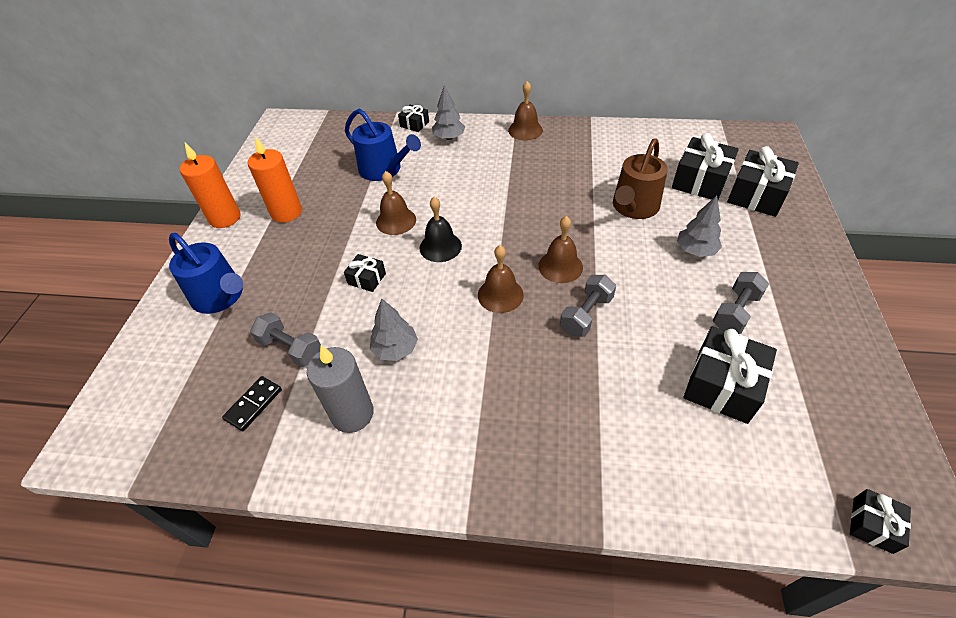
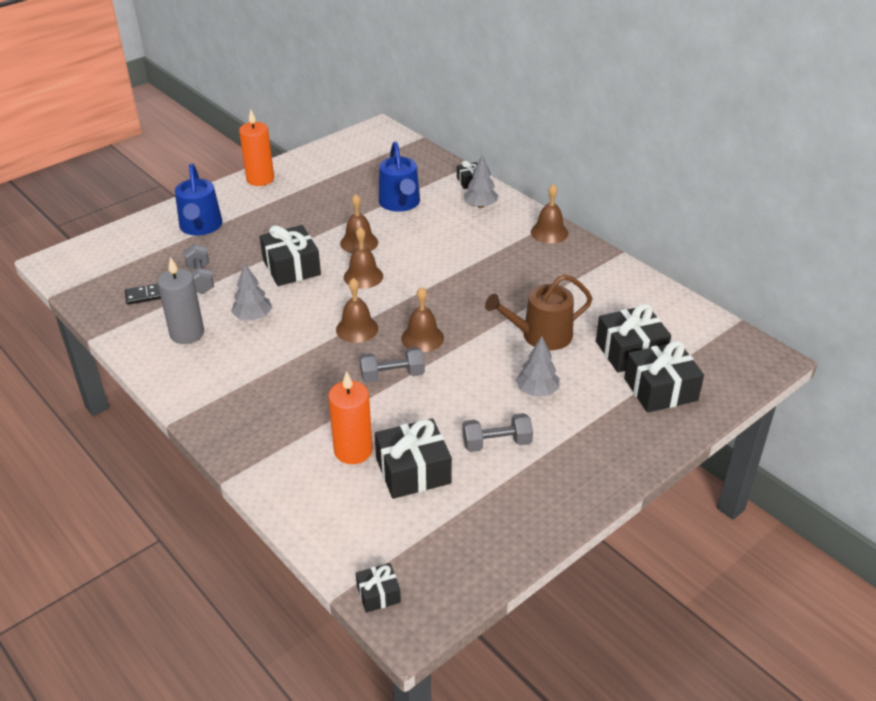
camera: 40 degrees right, 10 degrees down
(286, 212) = (300, 197): orange candle -> orange candle (353, 450)
(367, 279) = (291, 267): black gift -> black gift, size x1.90
(440, 247) = (363, 276): black bell -> brown bell

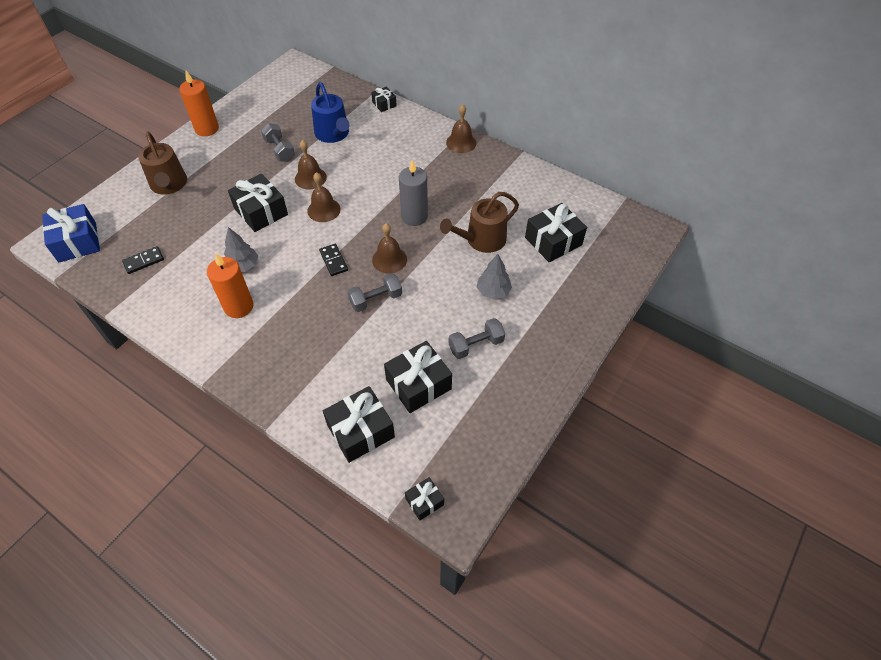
camera: 15 degrees left, 15 degrees up
(85, 266) = (77, 242): none -> blue gift
(187, 333) = (191, 292): grey candle -> grey candle (414, 216)
(200, 227) = (169, 185): blue watering can -> brown watering can
(200, 279) = (185, 237): grey dumbbell -> grey dumbbell (280, 150)
(353, 450) = (365, 376): orange candle -> orange candle (238, 306)
(357, 329) = (333, 261): brown bell -> black domino
(480, 205) = (399, 126): grey tree -> none
(660, 389) = (584, 271): black gift -> black gift (360, 431)

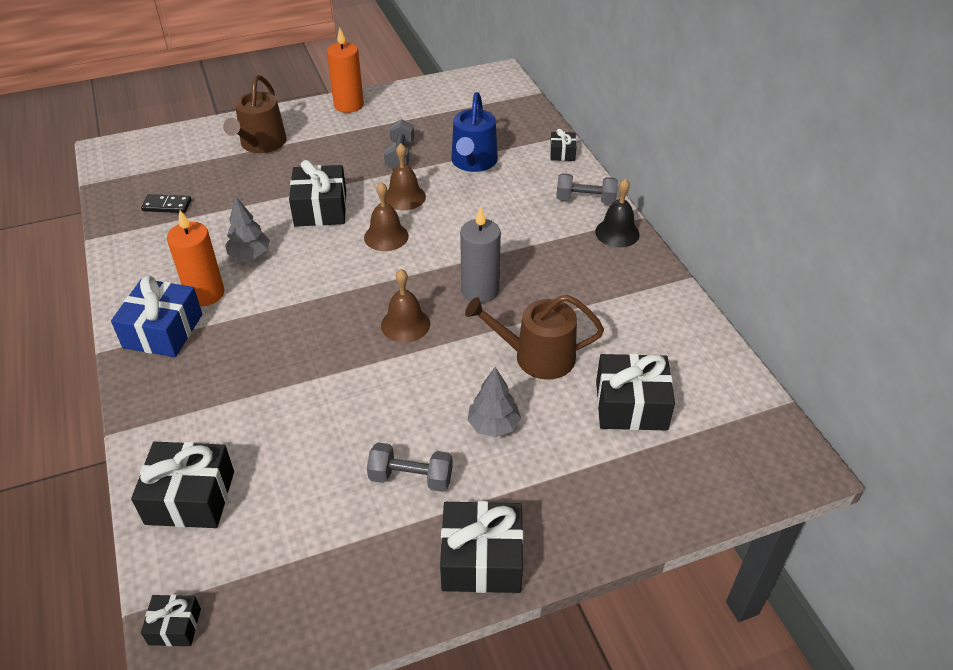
camera: 35 degrees right, 10 degrees down
(77, 242) = (131, 161): blue gift -> blue gift (163, 331)
(333, 261) = (344, 295): black domino -> none
(376, 300) = (347, 361): grey dumbbell -> grey dumbbell (585, 200)
(418, 384) = (301, 483): black gift -> black gift (481, 559)
(461, 143) = (617, 233): brown bell -> black bell

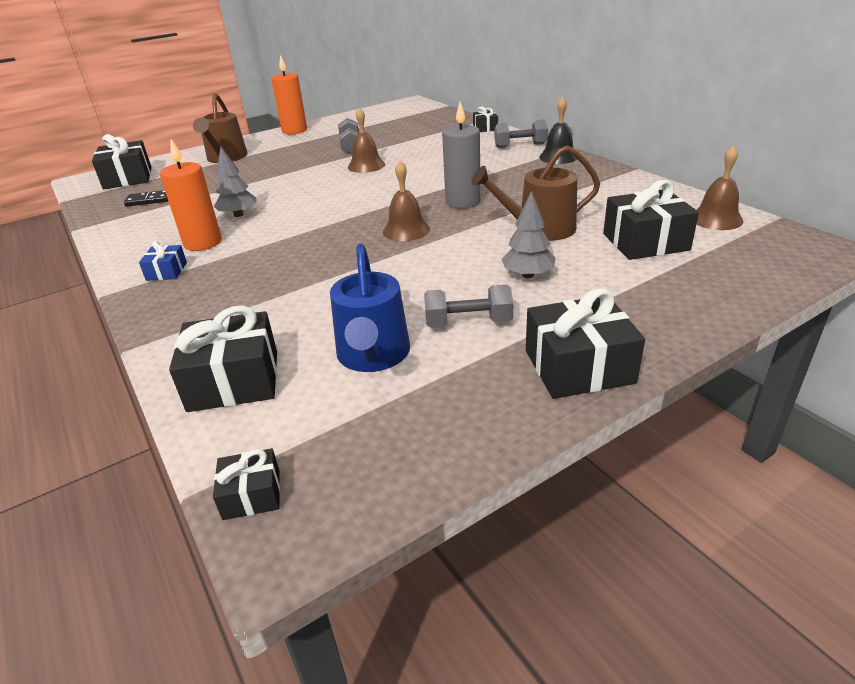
camera: 10 degrees left, 10 degrees down
(163, 331) = (166, 271): blue gift -> blue gift, size x0.53
(320, 209) = (294, 182): black gift -> black gift (128, 178)
(386, 236) = (361, 187): brown bell -> brown bell (716, 219)
(473, 162) = (415, 142): blue watering can -> blue watering can (373, 355)

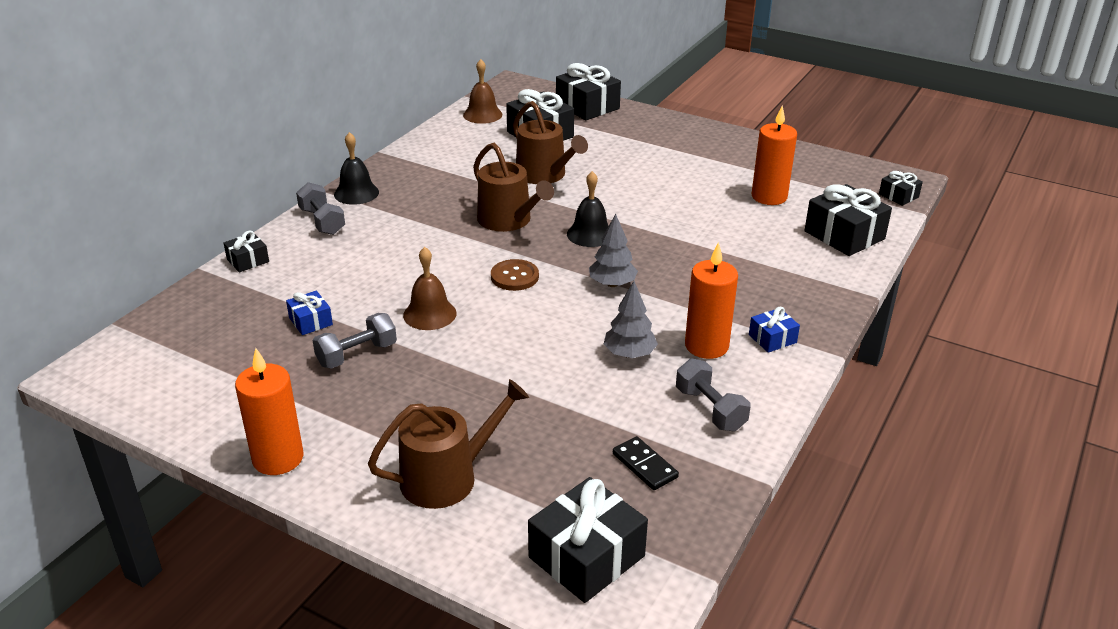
camera: 120 degrees left, 0 degrees up
(373, 355) = (769, 197): blue watering can -> orange candle
(377, 193) = (514, 277): none -> brown button
(398, 139) = (310, 321): none -> blue gift
(406, 230) = (590, 234): brown bell -> black bell
(463, 202) = (508, 221): grey candle -> brown watering can
(468, 323) = (703, 175): grey dumbbell -> grey dumbbell (710, 409)
(528, 275) = (624, 167): grey tree -> grey tree (612, 284)
(578, 366) = (712, 137): black gift -> black gift (587, 106)

